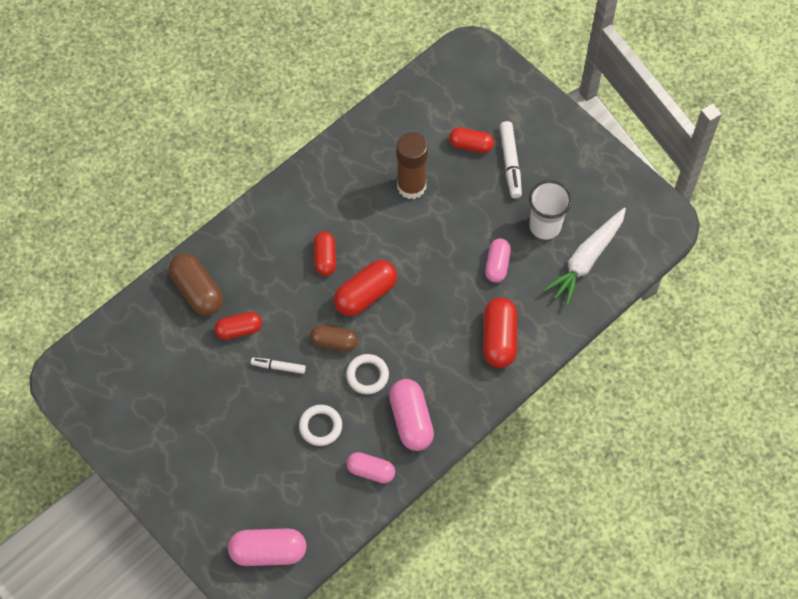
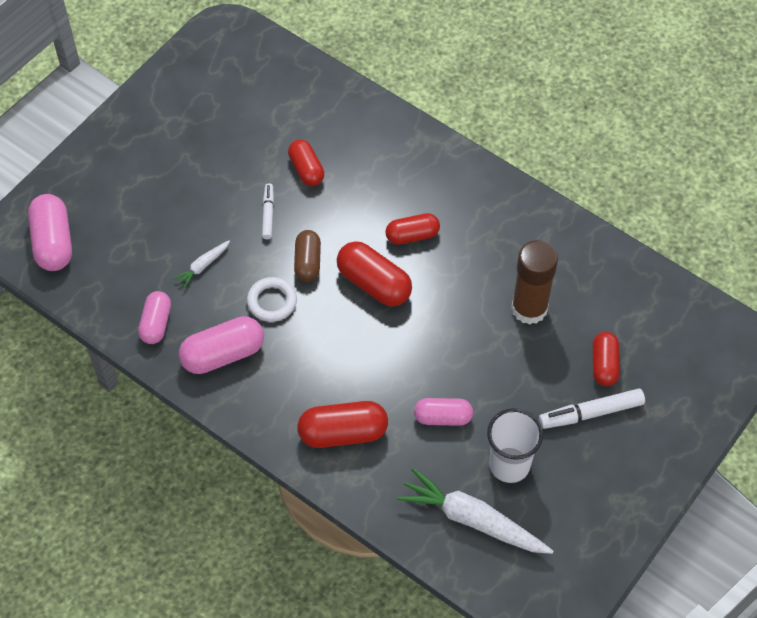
camera: 80 degrees right, 5 degrees down
(197, 291) = (346, 123): brown capsule -> none
(320, 426) = (203, 266): white ring -> white carrot

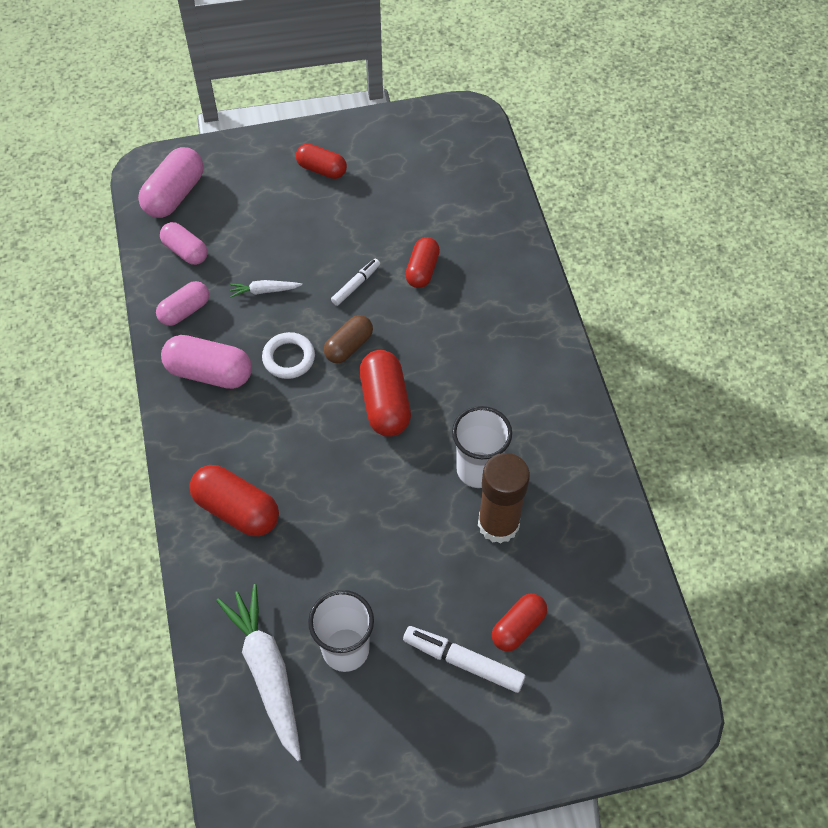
camera: 40 degrees right, 0 degrees up
(412, 235) = (457, 386): red capsule -> red capsule (322, 169)
(443, 417) = (330, 562): pink capsule -> pink capsule (185, 251)
(481, 282) = (478, 470): none -> white cup

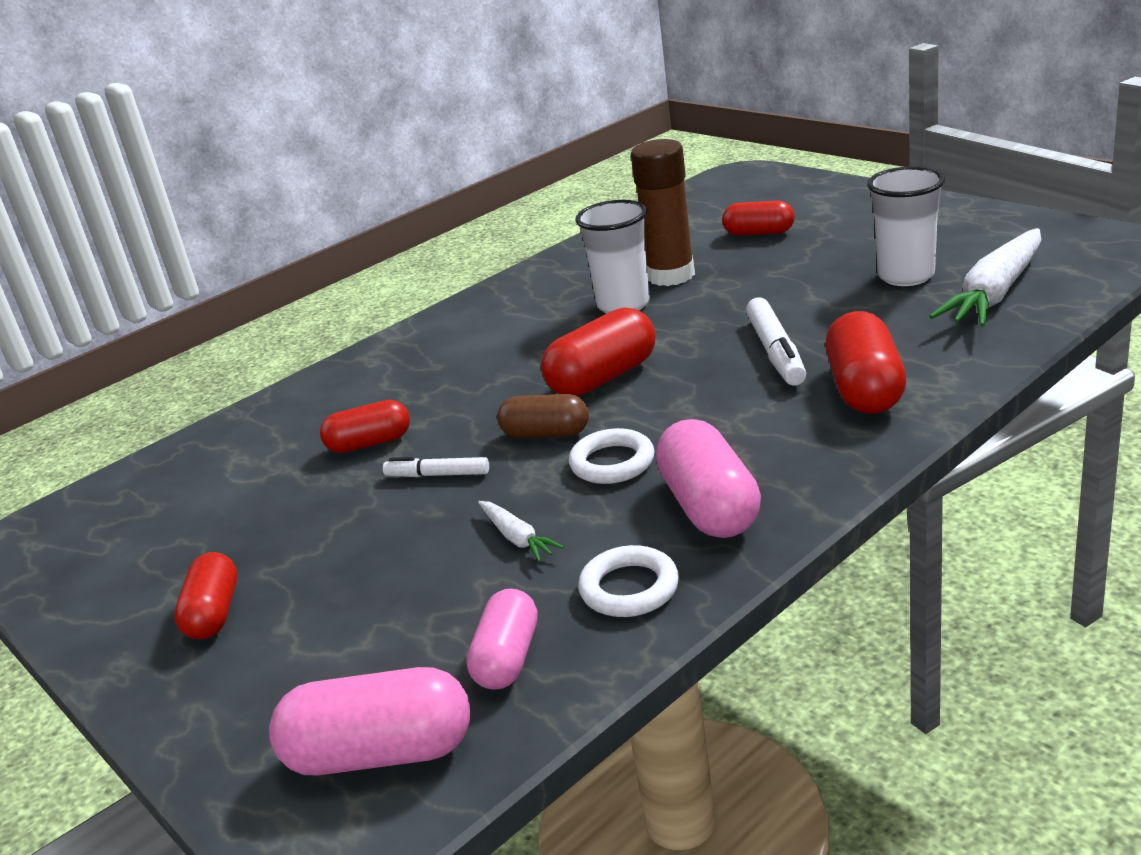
camera: 115 degrees left, 30 degrees down
(184, 311) = (629, 588): pink capsule -> white ring
(463, 662) = (826, 236): white marker -> white marker (776, 352)

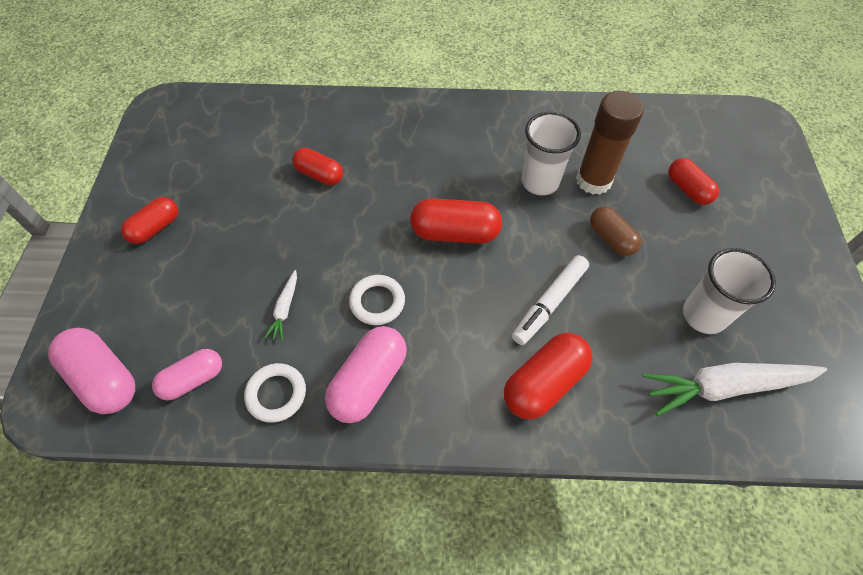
camera: 40 degrees right, 30 degrees up
(437, 475) = (313, 228): white marker -> none
(546, 434) = (382, 248): brown capsule -> brown capsule (611, 238)

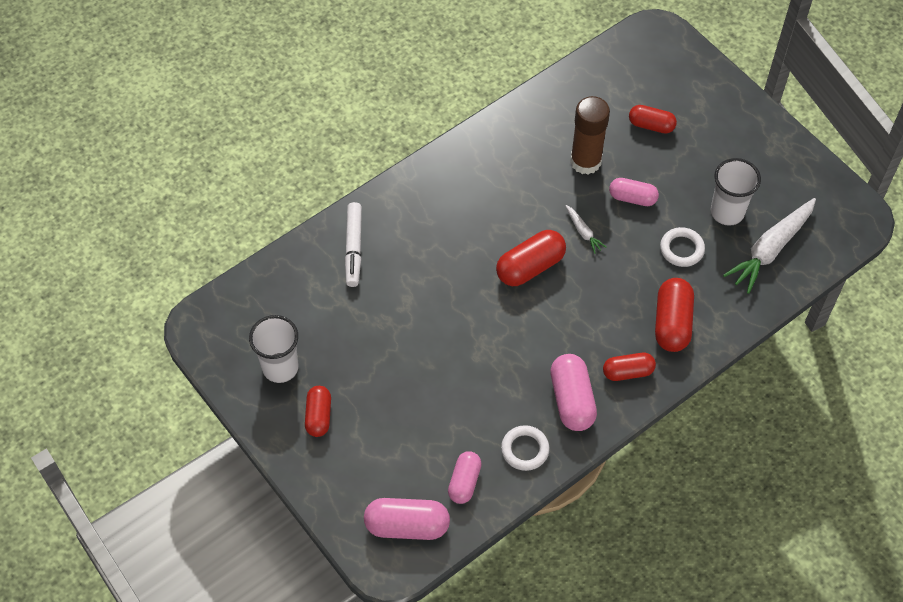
camera: 40 degrees left, 0 degrees up
(285, 309) = (473, 398): white carrot -> white carrot (583, 232)
(319, 174) = (392, 292): red capsule -> red capsule (628, 372)
(377, 302) = (527, 350): white ring -> white ring (681, 249)
(540, 182) = (551, 188): white cup -> white cup (280, 367)
(549, 303) = (632, 271): white marker -> white marker (353, 248)
(611, 238) = (632, 198): brown capsule -> pink capsule

